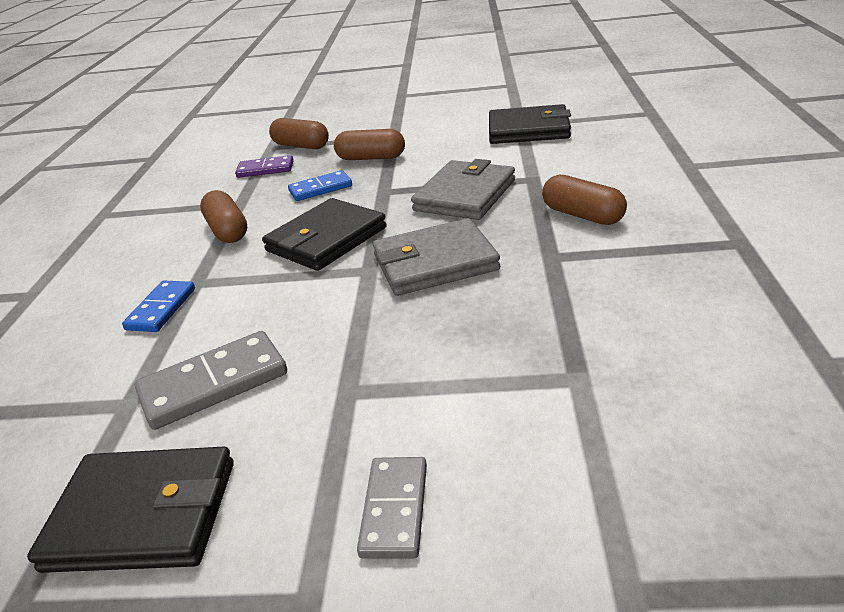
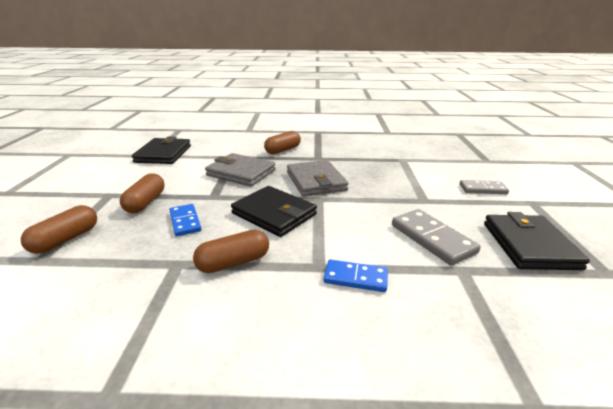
camera: 95 degrees left, 5 degrees down
(265, 169) = (105, 256): purple domino -> none

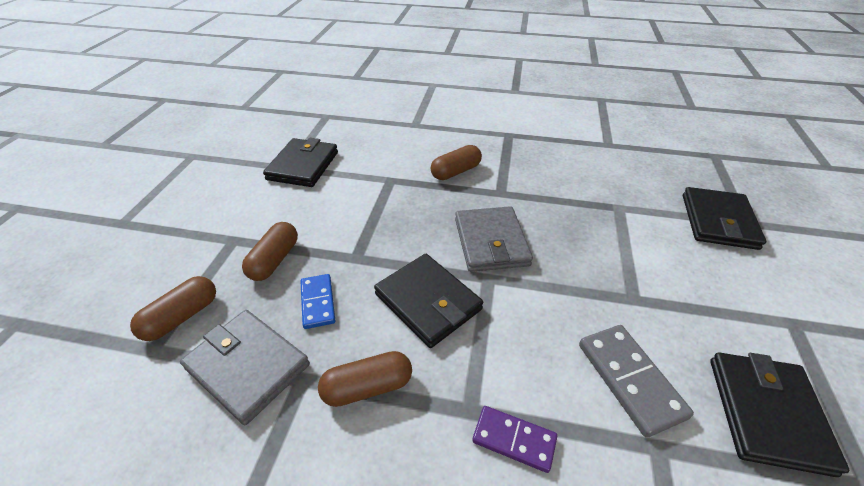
camera: 10 degrees right, 15 degrees up
(241, 173) = (396, 214): grey wallet -> grey wallet (248, 366)
(355, 278) = (514, 440): blue domino -> purple domino
(469, 161) = (718, 221): none -> black wallet
(483, 189) = (725, 285): grey domino -> none

